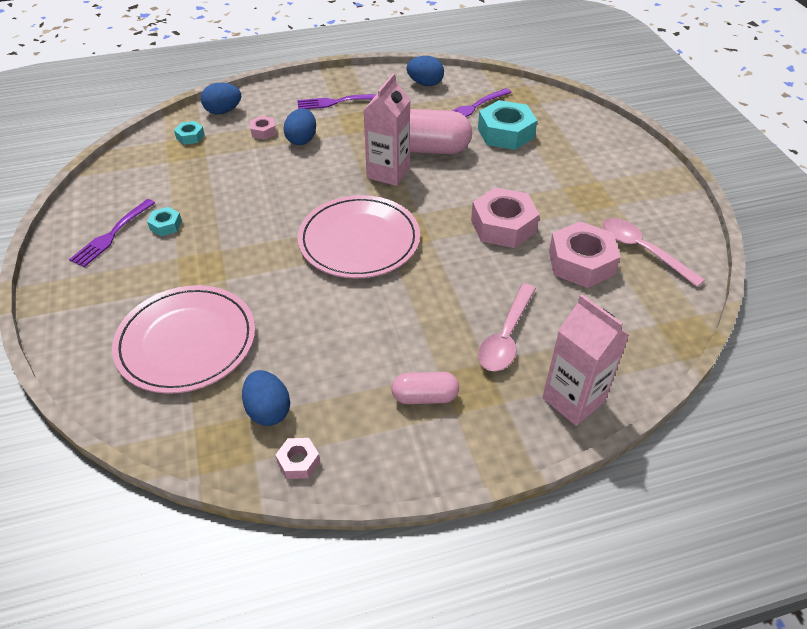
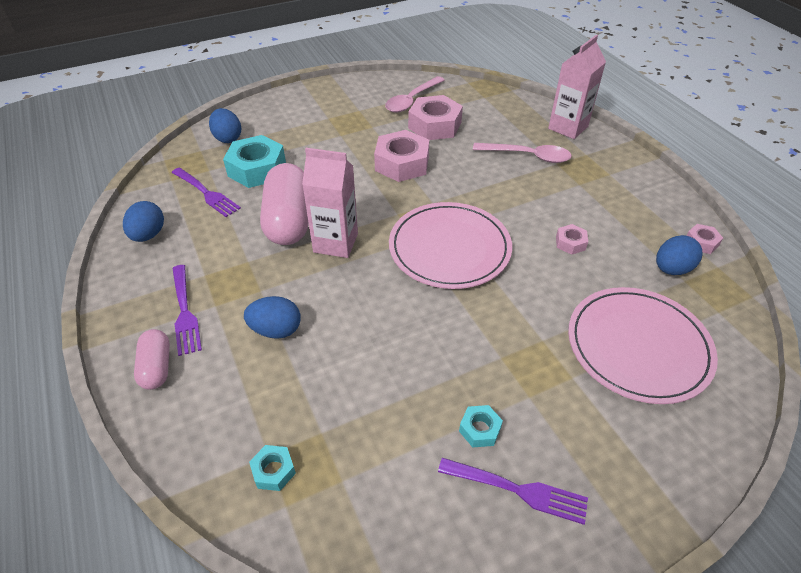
camera: 100 degrees left, 0 degrees up
(223, 111) = (200, 446): blue egg -> blue egg (228, 138)
(263, 131) = (257, 377): pink nut -> pink nut (570, 243)
(425, 397) = (605, 189): pink capsule -> pink capsule (157, 367)

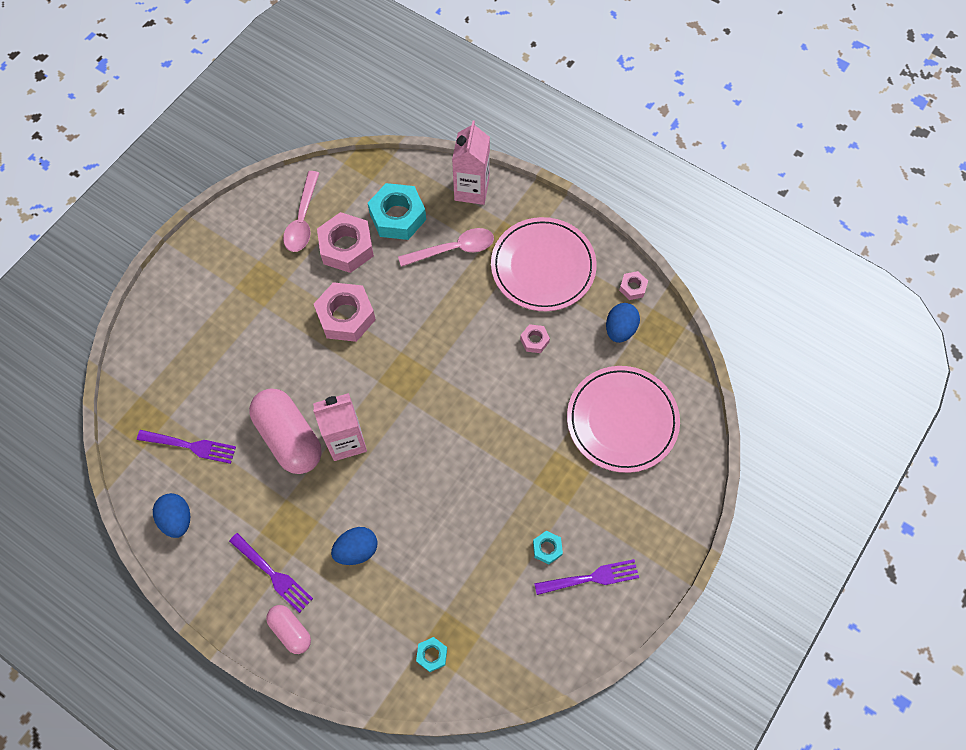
camera: 30 degrees left, 20 degrees up
(228, 138) = (154, 366): blue egg -> none
(257, 169) = (215, 392): turquoise nut -> turquoise nut (397, 216)
(449, 248) = (442, 397): pink plate -> pink plate (543, 266)

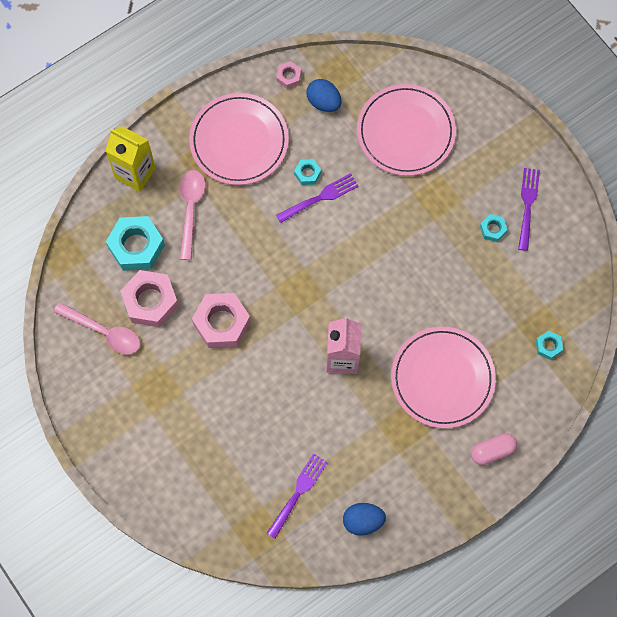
camera: 70 degrees left, 5 degrees up
(273, 574) = (440, 452): purple fork -> purple fork (320, 197)
(289, 437) = (321, 405): pink capsule -> none
(357, 550) = (442, 378): blue egg -> pink plate
(471, 190) = (135, 173): pink carton -> yellow carton
(534, 340) = (307, 173): pink nut -> turquoise nut

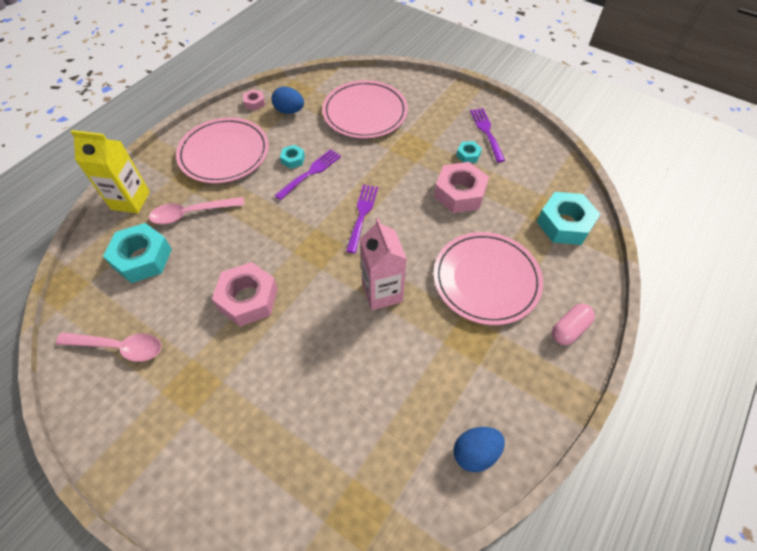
camera: 20 degrees left, 15 degrees down
(150, 301) = (166, 302): pink nut -> pink nut (459, 193)
(190, 209) = (191, 213): pink spoon -> pink spoon turned 90 degrees counterclockwise
(298, 493) = (389, 447): purple fork -> purple fork (362, 215)
(548, 346) = (564, 224): turquoise nut -> turquoise nut, size x2.07

